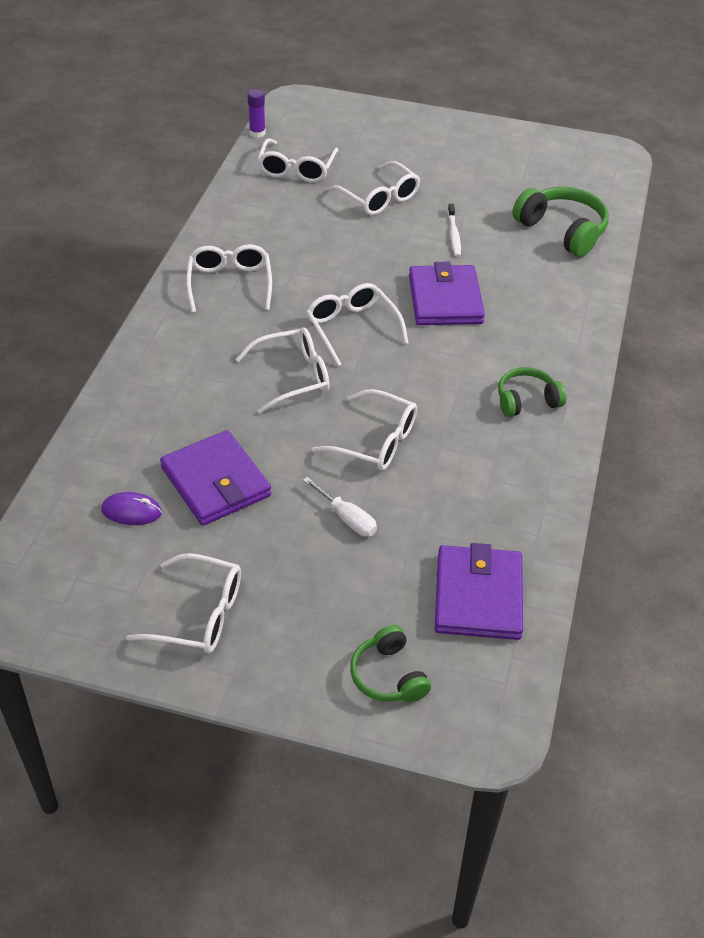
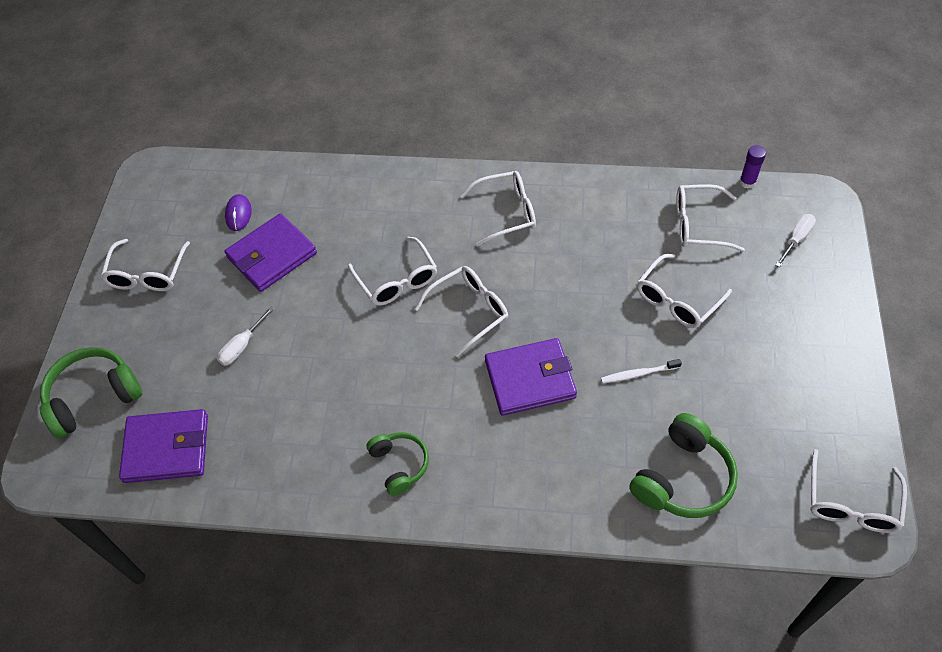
camera: 85 degrees right, 10 degrees up
(334, 123) = (796, 240): none -> white screwdriver
(376, 441) = (329, 352): white glasses -> white glasses (851, 503)
(388, 676) = (93, 397): green headphones -> green headphones, size x1.60

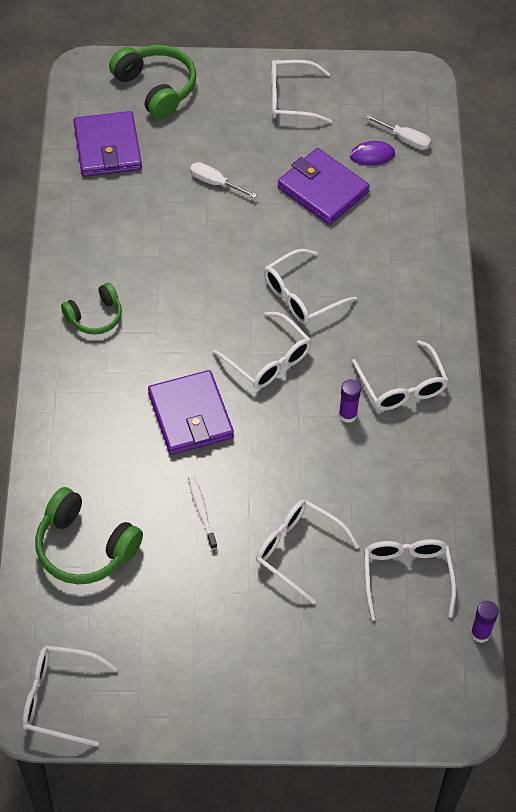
camera: 80 degrees right, 0 degrees up
(535, 254) = (347, 415): none -> purple glue stick
(796, 240) = (396, 680): white screwdriver -> white screwdriver (405, 139)

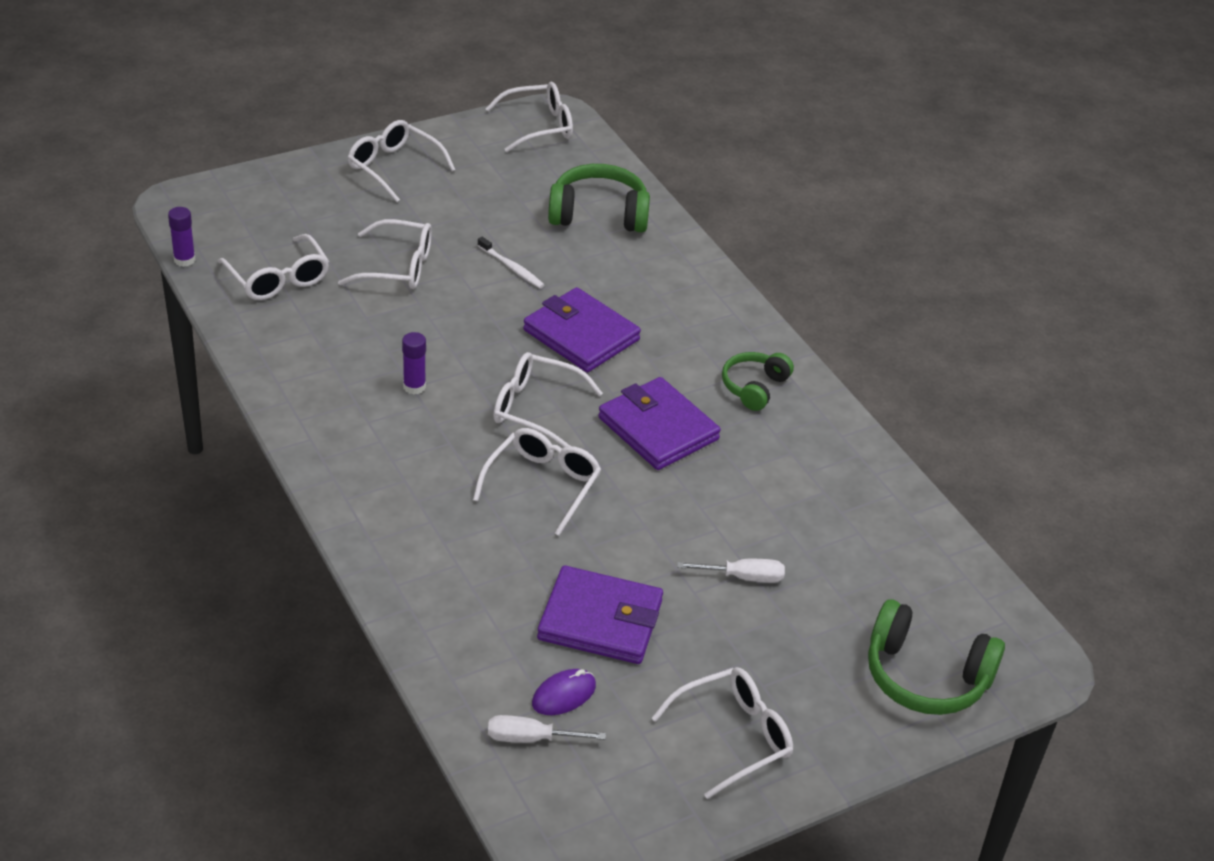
camera: 150 degrees right, 15 degrees down
(107, 148) = (911, 571): purple wallet -> purple wallet (658, 428)
(402, 386) = (367, 432): white glasses -> white glasses (393, 167)

